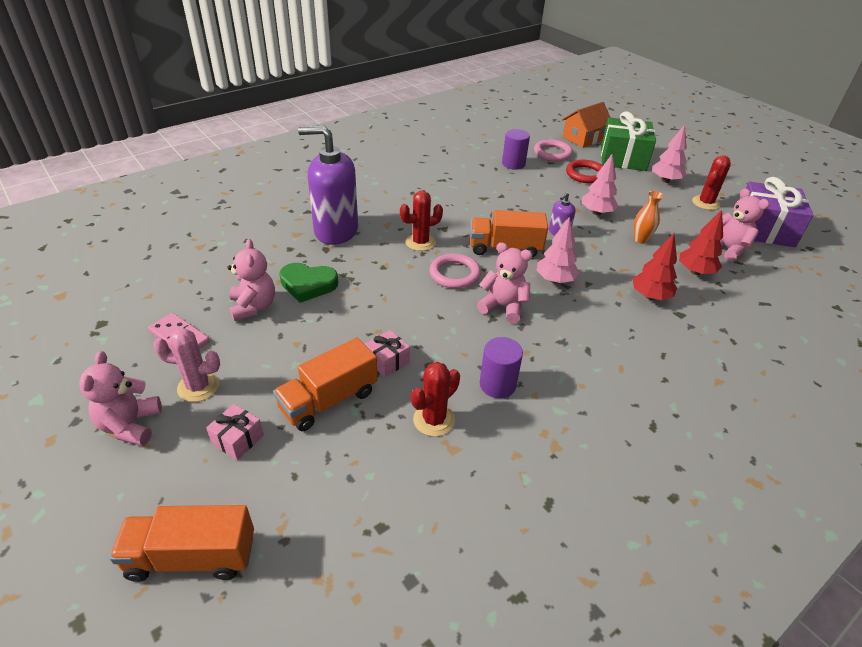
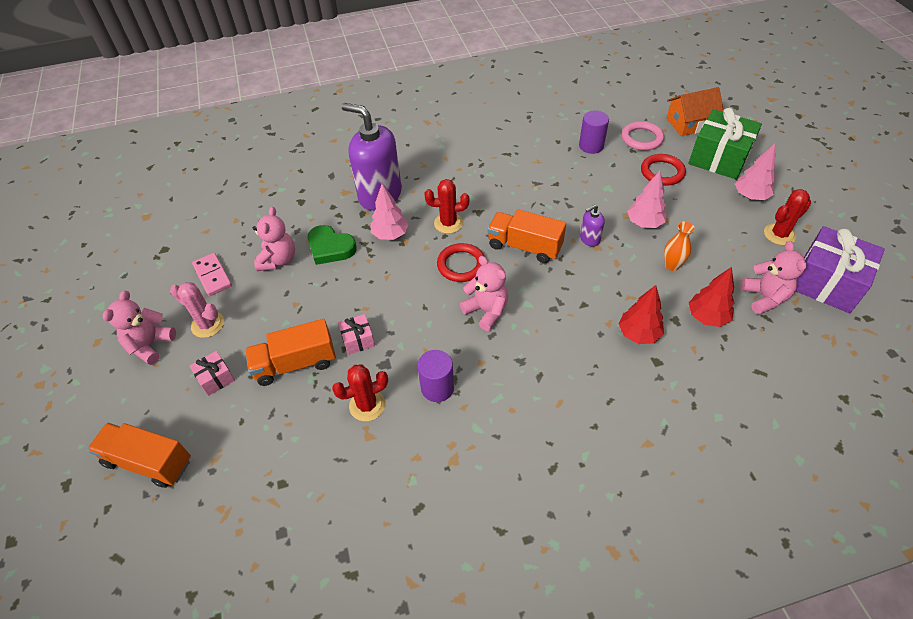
camera: 25 degrees right, 10 degrees up
(454, 274) = (461, 265): pink ring -> red ring
(555, 280) = (552, 293): pink tree -> pink tree (390, 234)

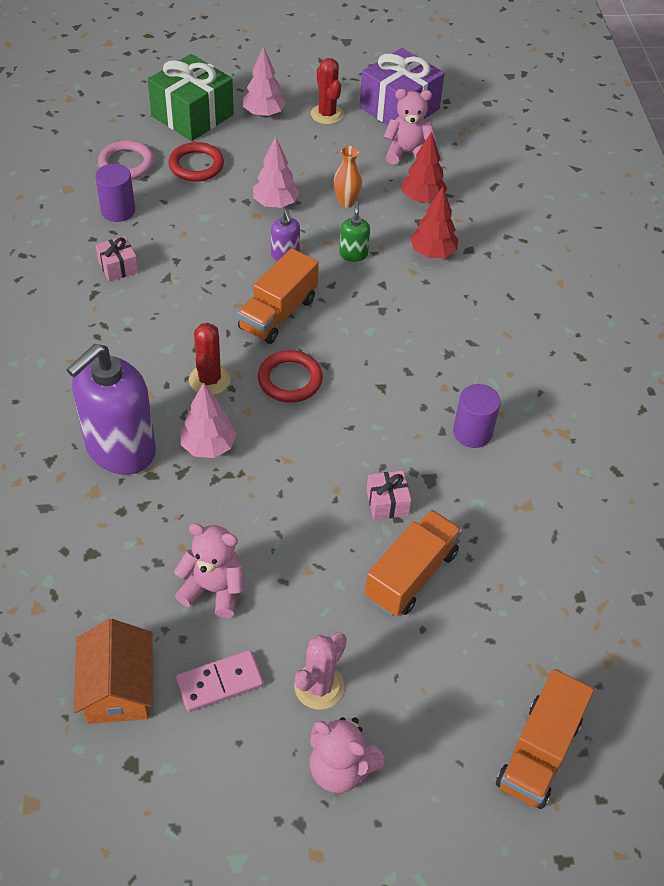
camera: 85 degrees left, 0 degrees up
(216, 378) = (419, 672): pink gift -> pink gift (118, 267)
(295, 363) = (411, 575): orange truck -> orange truck turned 135 degrees counterclockwise
(330, 248) = (210, 520): green heart -> none
(367, 405) = (486, 502): red cactus -> none
(486, 311) = (371, 369): pink teddy bear -> none
(610, 280) = (353, 254): none -> green soap dispenser
(689, 123) = (119, 117): orange house -> orange house (118, 688)

